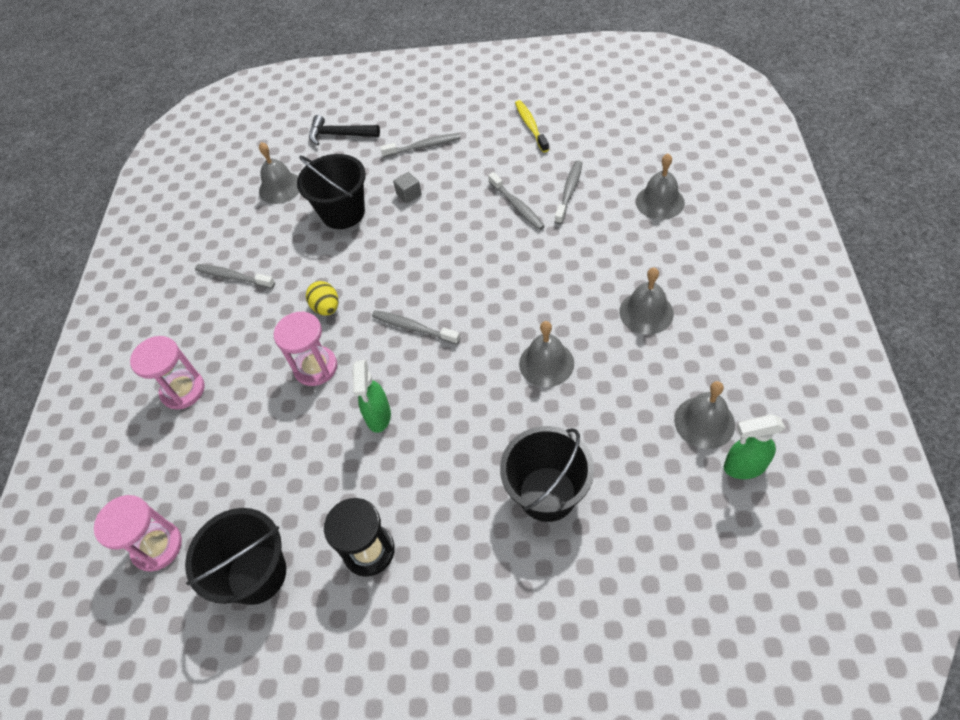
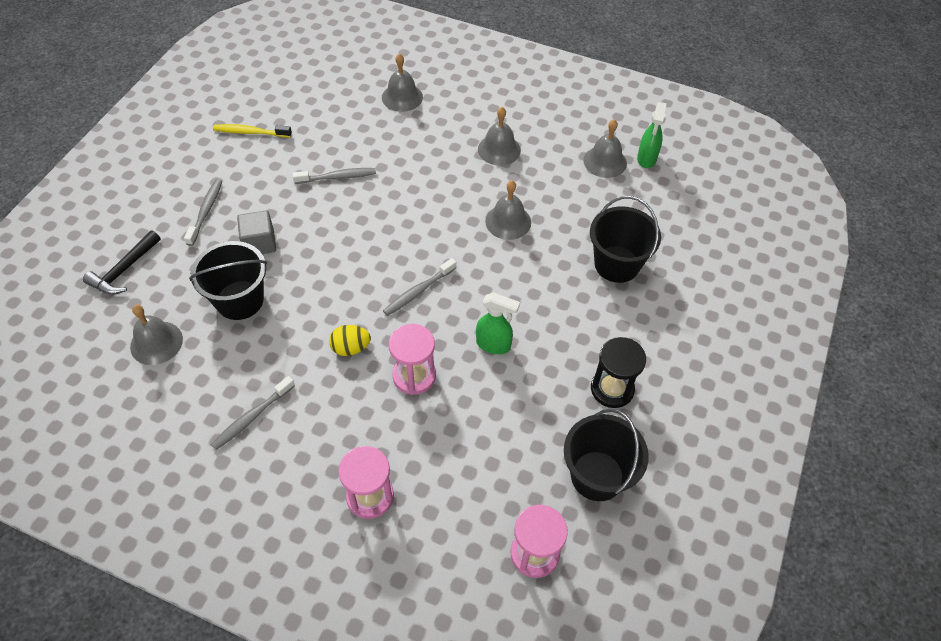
camera: 75 degrees left, 0 degrees up
(409, 194) = (260, 243): grey cube -> grey cube, size x1.55
(569, 192) = (348, 140): grey toothbrush -> none

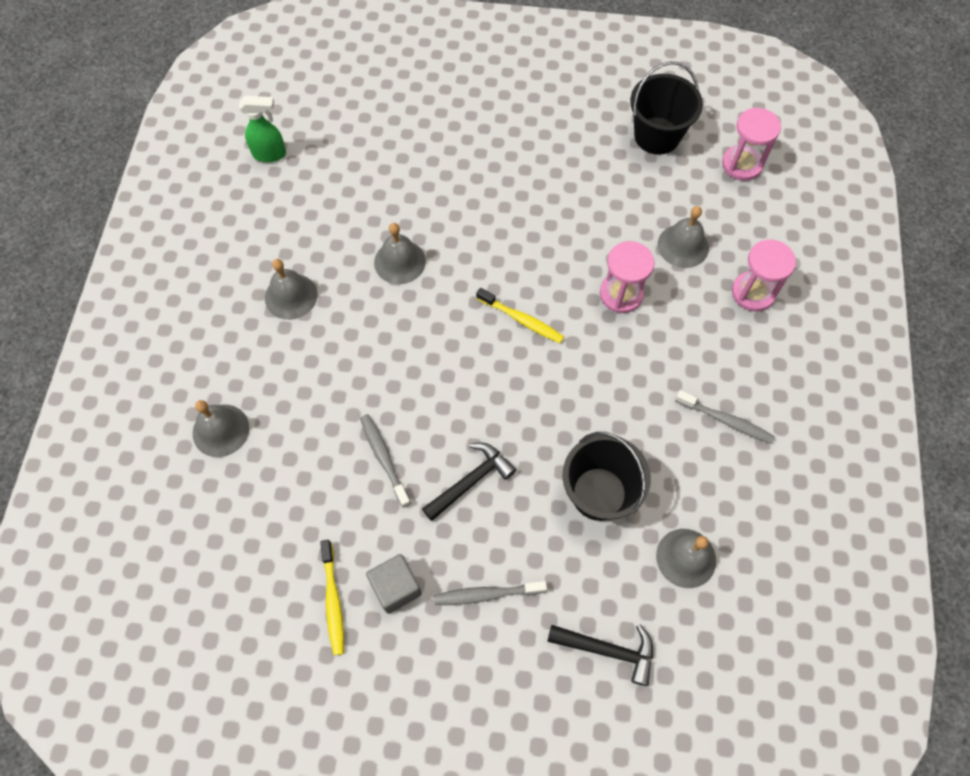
camera: 105 degrees left, 10 degrees up
(260, 243) = (513, 506): grey cube -> grey cube (396, 587)
(293, 223) = (471, 481): none -> black hammer
(351, 348) = (613, 360): yellow egg -> none
(418, 291) = (522, 320): grey toothbrush -> yellow toothbrush
(494, 345) = (560, 237): green spray bottle -> none
(605, 161) = (284, 190): grey bell -> grey bell (683, 246)
(612, 389) = (570, 139): black hourglass -> none
(617, 264) = (426, 157): black bucket -> none

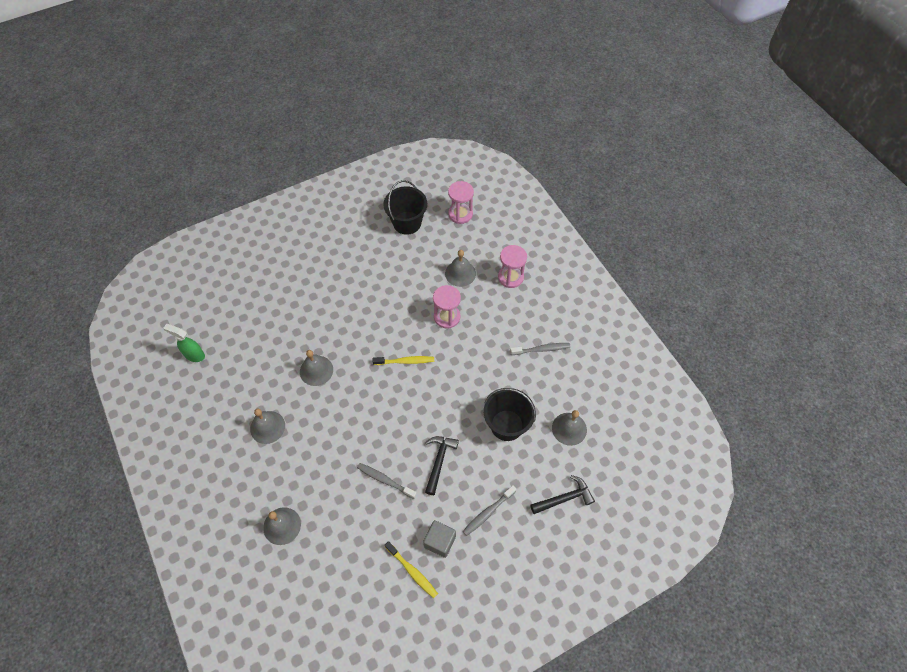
camera: 35 degrees left, 5 degrees down
(270, 154) = (194, 355): green spray bottle -> green spray bottle turned 120 degrees counterclockwise

